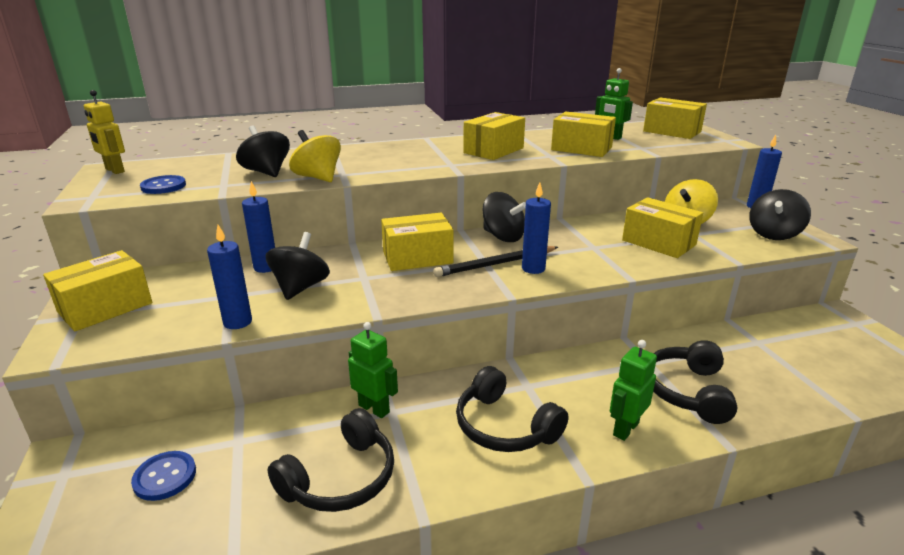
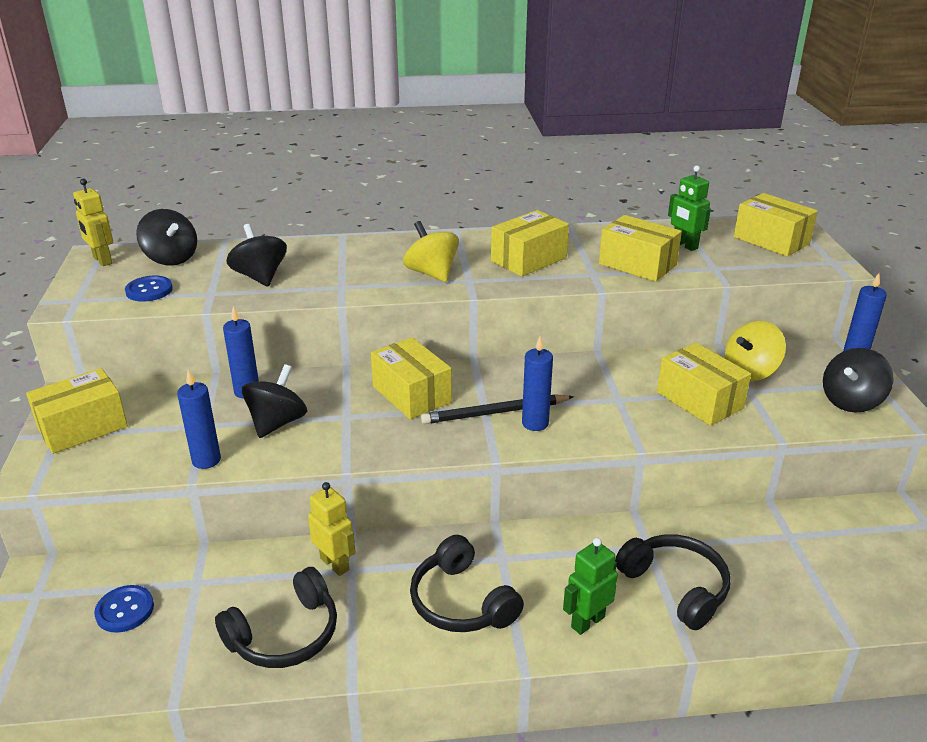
camera: 10 degrees right, 5 degrees up
(318, 178) = (313, 290): yellow spinning top -> yellow spinning top (431, 273)
(374, 408) = (335, 564): green robot -> yellow robot
(417, 257) = (411, 394): yellow box -> yellow box turned 60 degrees clockwise
(503, 237) = (518, 373): black spinning top -> black spinning top (171, 258)
(687, 391) = (675, 587): black headphones -> black headphones turned 120 degrees clockwise

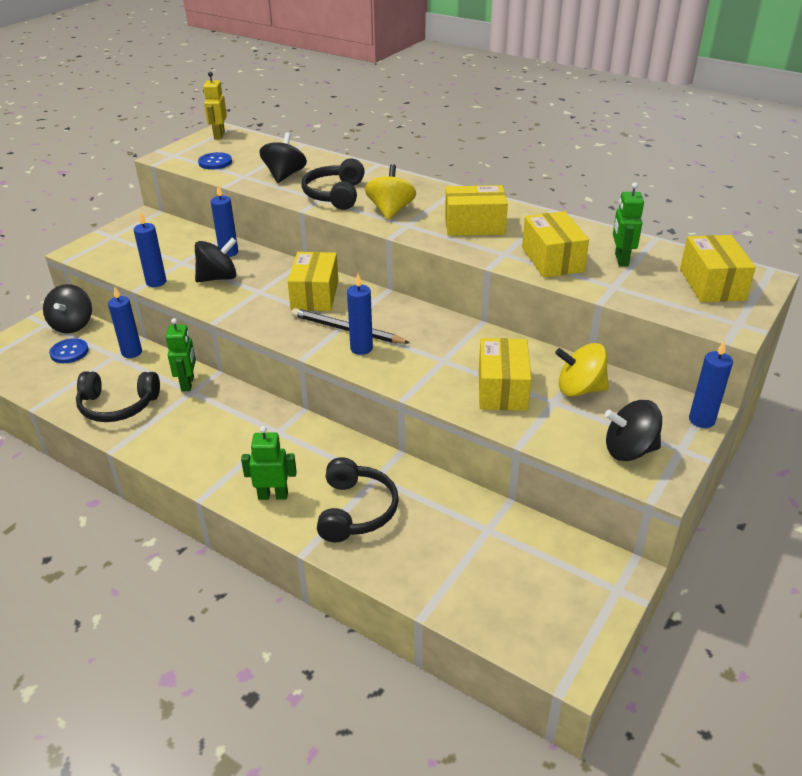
camera: 40 degrees right, 5 degrees up
(82, 427) = (127, 237): yellow box -> none
(171, 258) = (255, 146): black spinning top -> black spinning top (72, 325)
(214, 567) = (132, 352): none -> blue candle
(335, 564) = (188, 384): yellow robot -> green robot
(461, 602) = (221, 442): black headphones -> black headphones (335, 195)

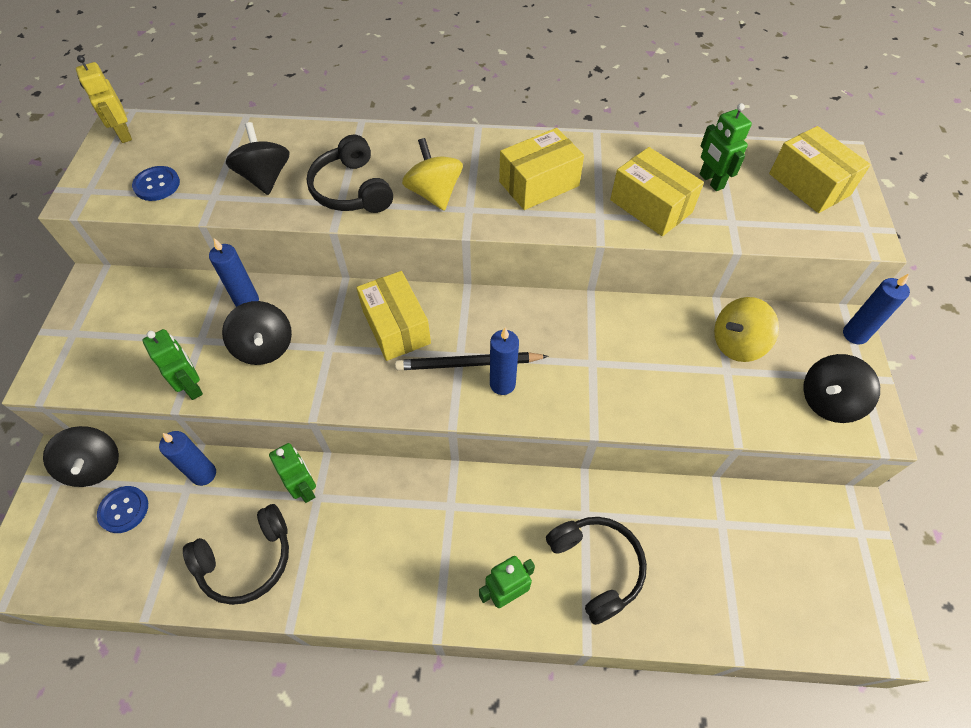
camera: 30 degrees left, 20 degrees up
(156, 282) = (192, 386): blue candle -> green robot
(218, 278) = (265, 347): black spinning top -> black spinning top turned 120 degrees clockwise
(502, 389) = (673, 376): yellow box -> none

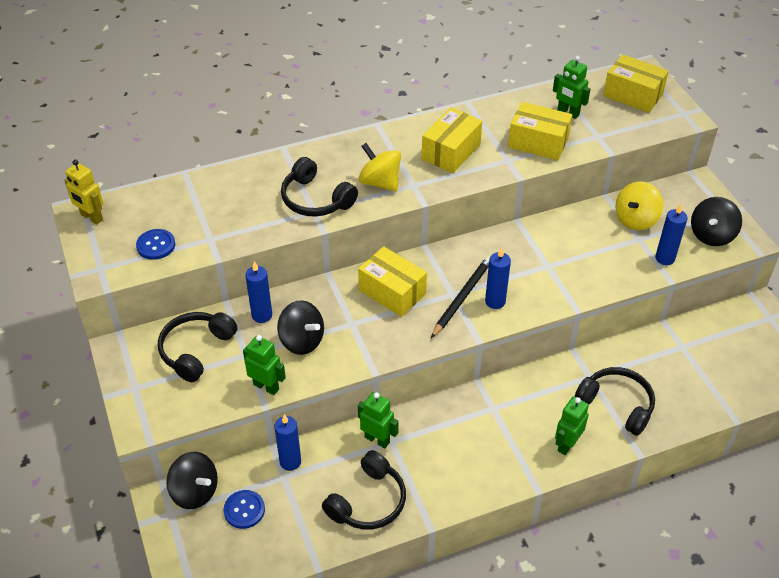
camera: 25 degrees left, 10 degrees down
(158, 315) = (196, 350): none -> black headphones
(265, 178) = (241, 212): black spinning top -> none
(468, 364) = (462, 297): black pencil -> black pencil turned 150 degrees clockwise
(855, 334) = (707, 187): blue candle -> blue candle (665, 258)

